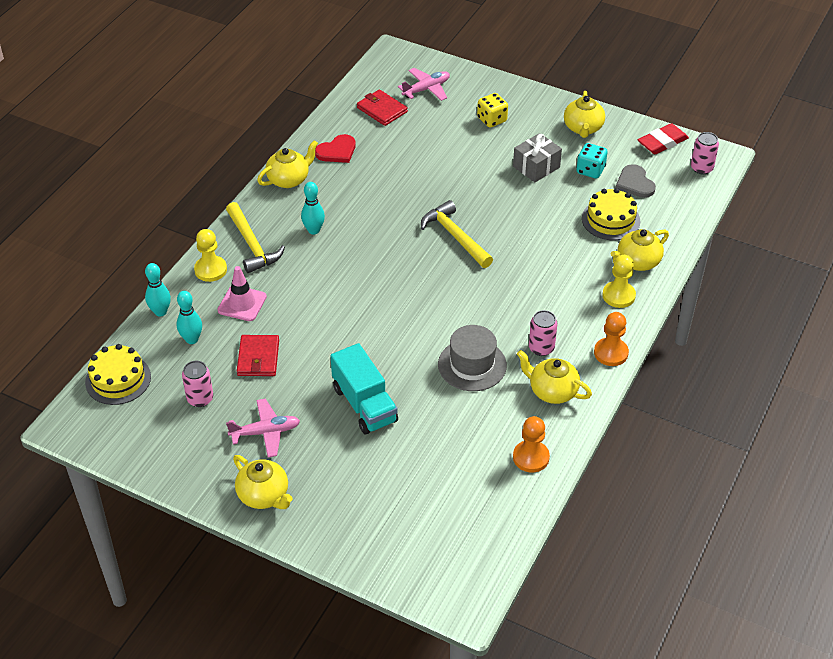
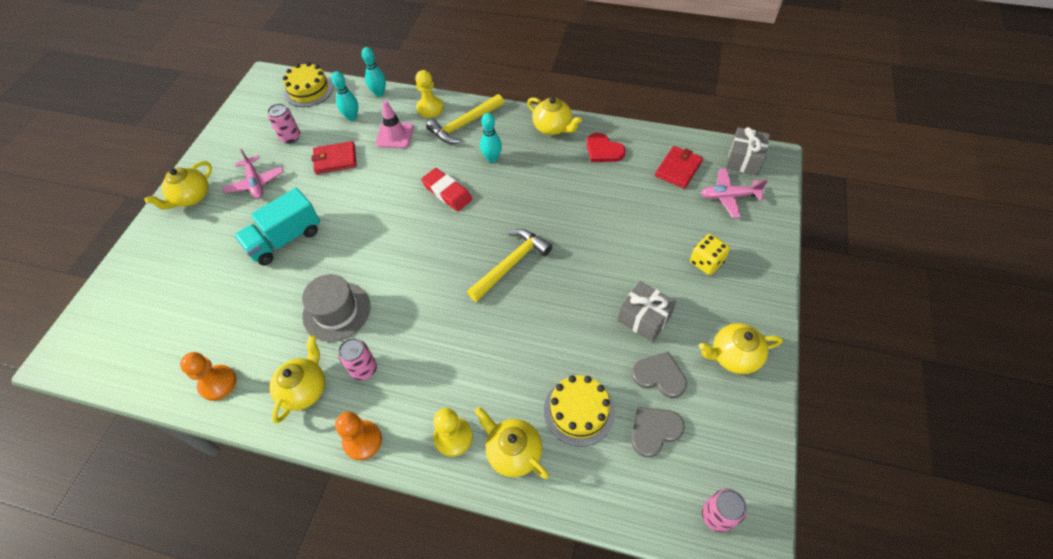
camera: 80 degrees right, 10 degrees up
(387, 69) = (744, 160): none -> grey gift
(426, 89) = (728, 196): pink plane -> pink plane turned 135 degrees clockwise
(590, 170) = (659, 376): turquoise dice -> grey heart
(662, 142) = (748, 455): red eraser -> red eraser (447, 192)

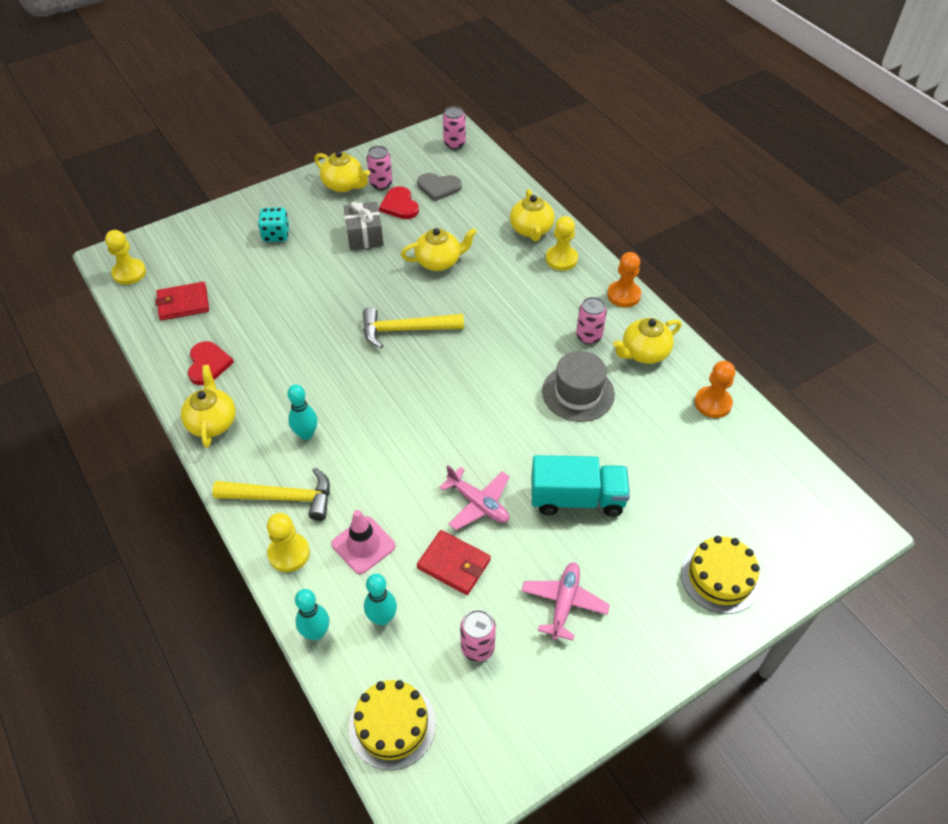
camera: 140 degrees left, 5 degrees down
(191, 197) = (651, 642): yellow teapot -> yellow teapot (439, 261)
(447, 192) = (385, 431): red eraser -> none
(579, 411) = (469, 221): yellow cake -> yellow cake (720, 577)
(659, 376) = (399, 205): grey heart -> red heart
(706, 262) = (276, 235): yellow dice -> turquoise dice
(707, 387) = (381, 183): none -> pink can
(728, 196) = (188, 259): pink plane -> pink plane (478, 503)
(744, 160) = (129, 273): grey gift -> yellow pawn

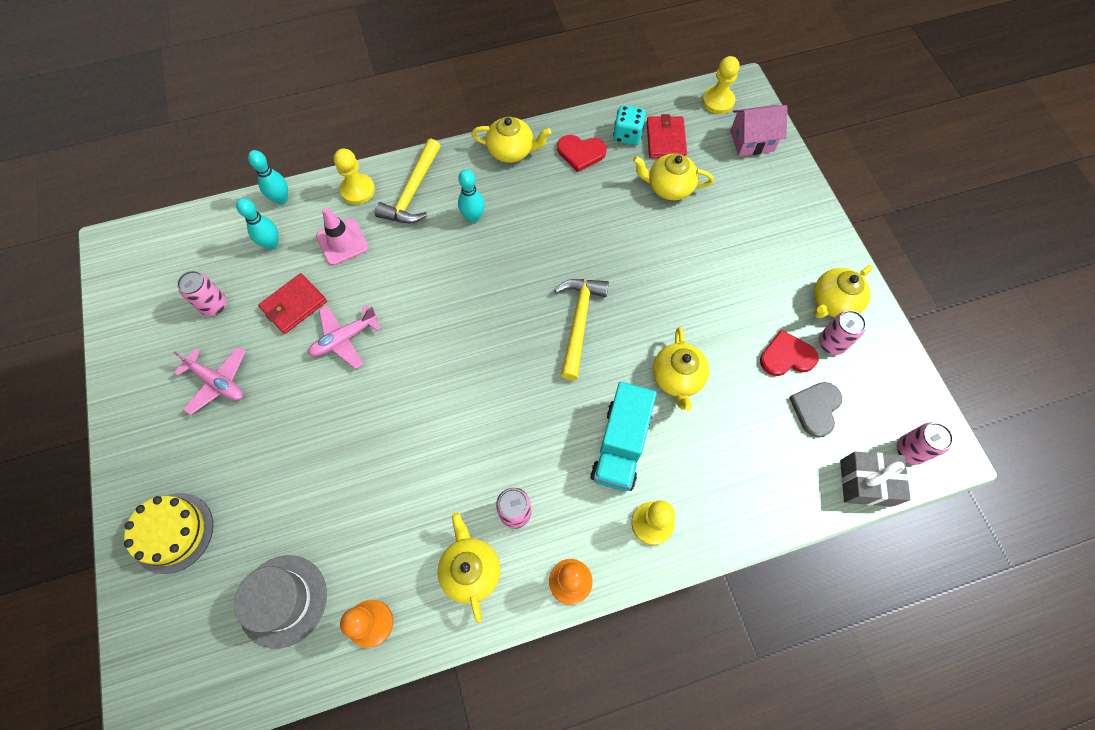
camera: 105 degrees right, 15 degrees up
(179, 245) = (752, 141): none -> pink house
(276, 235) = (753, 224): turquoise dice -> turquoise dice (627, 135)
(364, 235) = (737, 309): grey gift -> grey gift (866, 483)
(392, 725) = (186, 235): yellow cake -> none
(531, 230) = (714, 502): yellow teapot -> yellow teapot (669, 187)
(577, 499) = (313, 427): turquoise truck -> turquoise truck (620, 445)
(578, 393) = (438, 472): grey hat -> grey hat (283, 600)

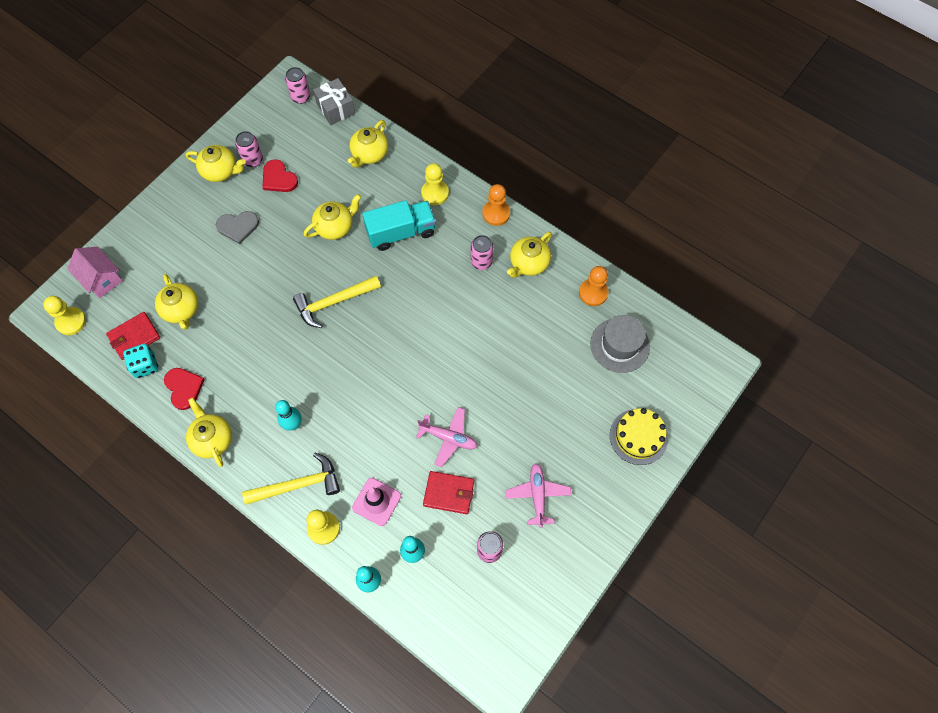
camera: 125 degrees left, 0 degrees up
(763, 480) = (369, 154): none -> yellow teapot
(816, 408) = (305, 149): grey heart -> grey heart (238, 227)

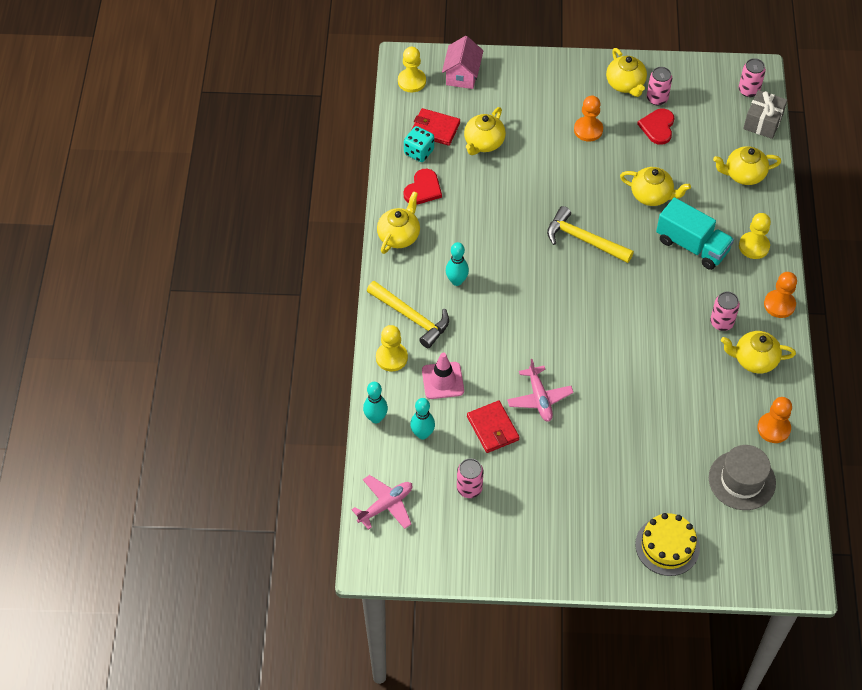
camera: 55 degrees right, 10 degrees down
(238, 227) = (588, 130): grey heart -> orange pawn
(537, 495) = (546, 496): pink plane -> pink plane (386, 505)

